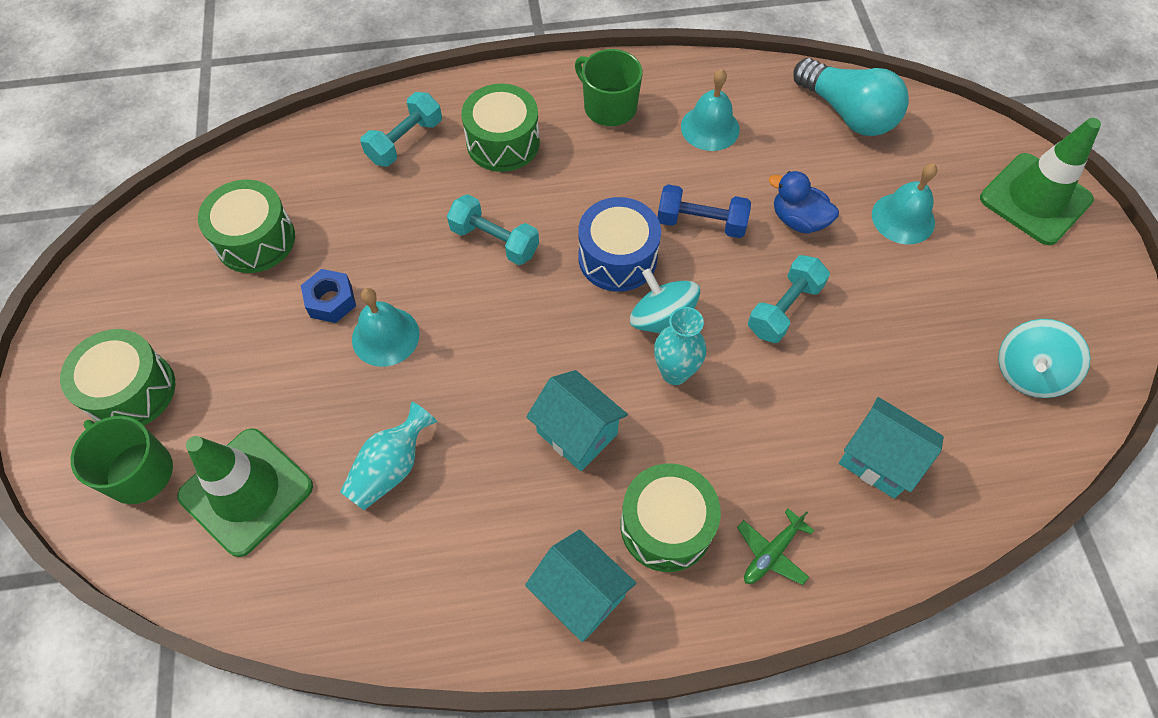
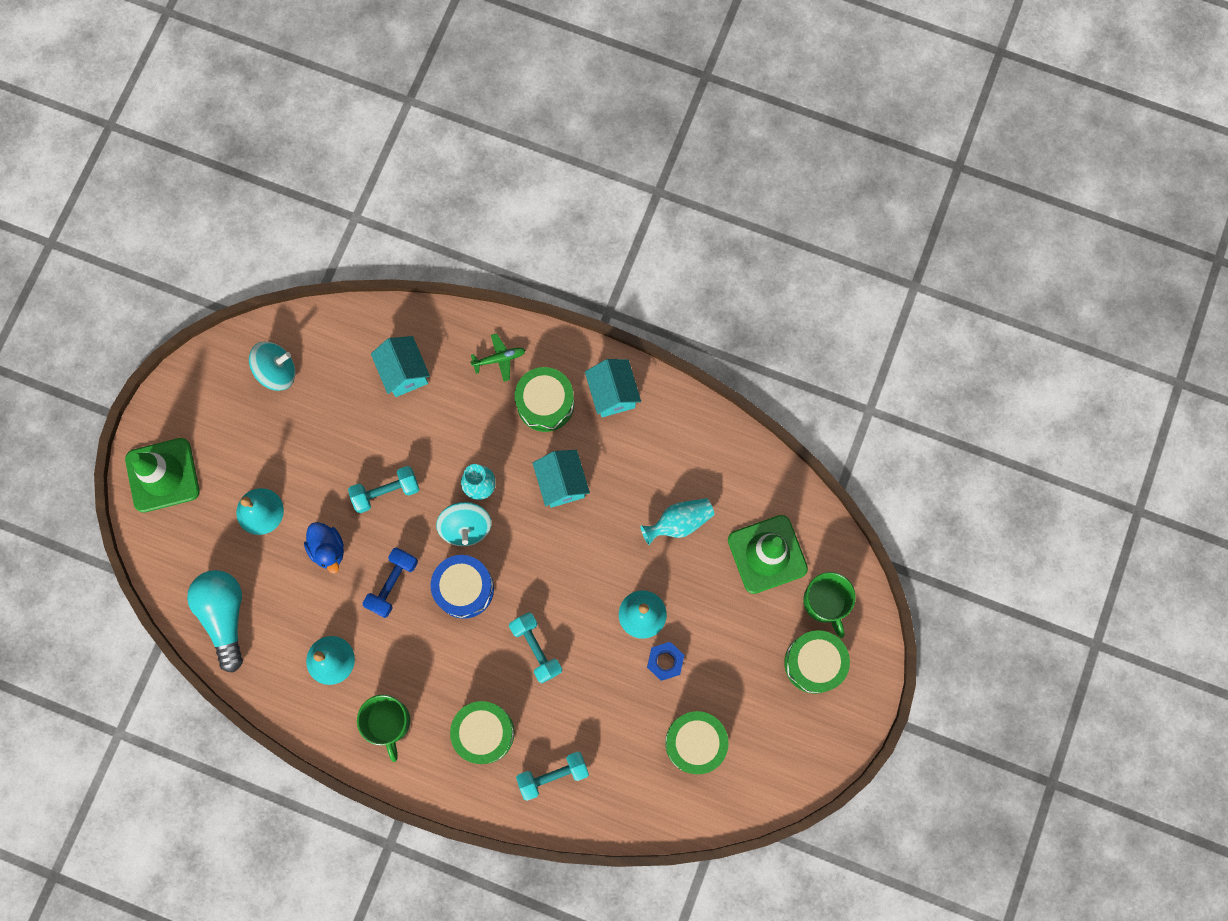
camera: 150 degrees left, 15 degrees up
(701, 223) = (392, 584): blue dumbbell -> blue dumbbell turned 75 degrees clockwise

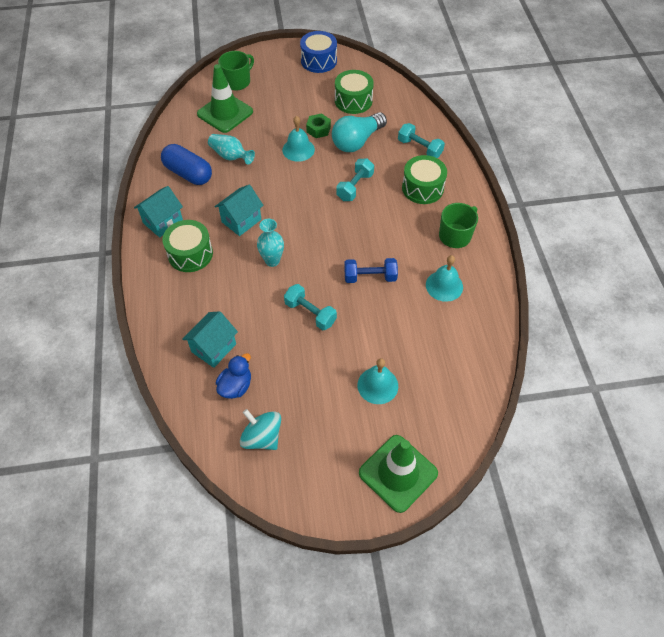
camera: 120 degrees left, 20 degrees down
(225, 616) = (465, 364): turquoise light bulb -> turquoise light bulb (357, 141)
(328, 549) = (374, 326): blue duck -> blue duck (236, 386)
(464, 589) = (345, 238): blue drum -> blue drum (318, 61)
(466, 527) = (304, 256): turquoise spinning top -> none
(499, 359) = (171, 295): green plane -> none
(665, 661) = (318, 129): blue nut -> green nut
(677, 457) = (188, 173): none -> blue capsule
(814, 663) = (274, 74): green drum -> none

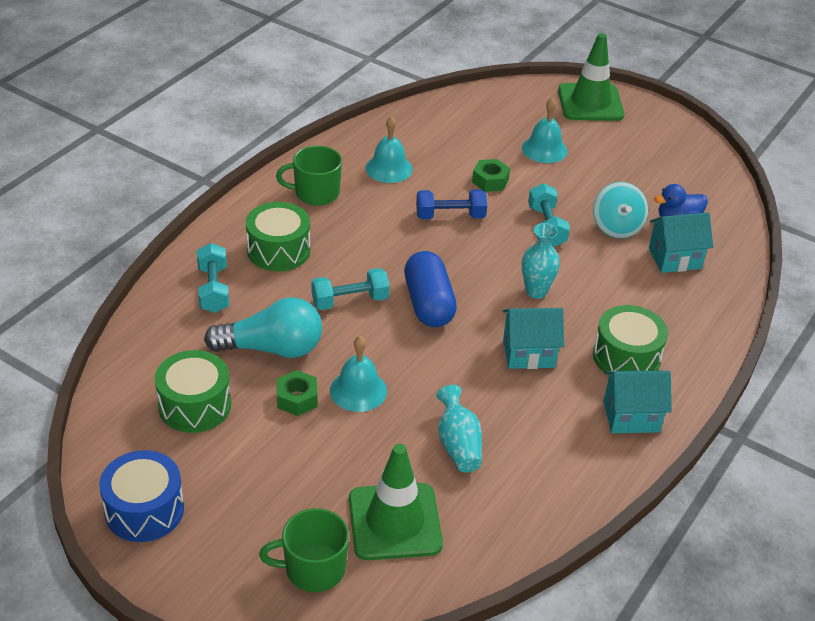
camera: 140 degrees left, 15 degrees down
(188, 173) = (541, 460): blue capsule -> blue capsule (428, 304)
(262, 437) = (684, 178): turquoise spinning top -> turquoise spinning top (617, 227)
(370, 277) = (450, 216): blue dumbbell -> blue dumbbell turned 45 degrees counterclockwise
(379, 324) = (490, 181): none -> green nut

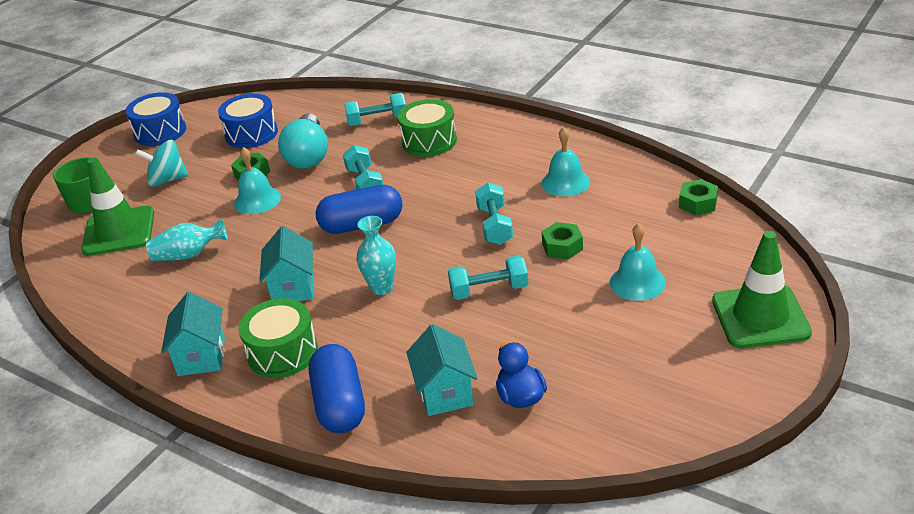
camera: 95 degrees right, 5 degrees down
(195, 405) = (251, 134): green drum -> blue drum
(315, 193) = (514, 148): green mug -> none
(442, 105) = (698, 203): none -> green nut
(450, 216) = (495, 226): blue dumbbell -> turquoise dumbbell
(617, 227) = (497, 344): turquoise spinning top -> turquoise spinning top (167, 180)
(691, 318) = (340, 404): none -> blue capsule

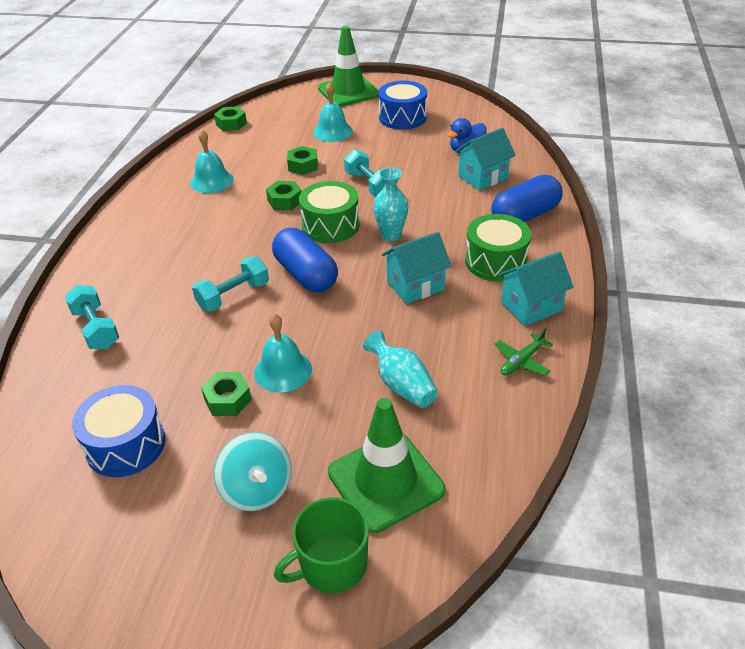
camera: 115 degrees left, 5 degrees up
(148, 328) = (522, 361): none -> green plane
(160, 132) = (118, 578): blue drum -> blue drum (402, 117)
(308, 155) = (180, 362): turquoise light bulb -> none
(429, 141) = (144, 275): green drum -> green drum (330, 225)
(495, 226) = (285, 201): turquoise dumbbell -> green nut

